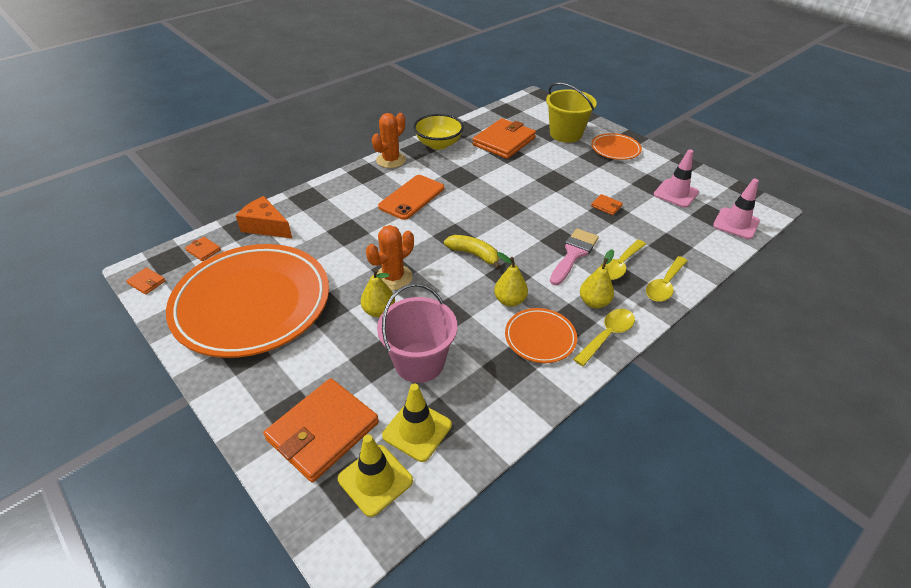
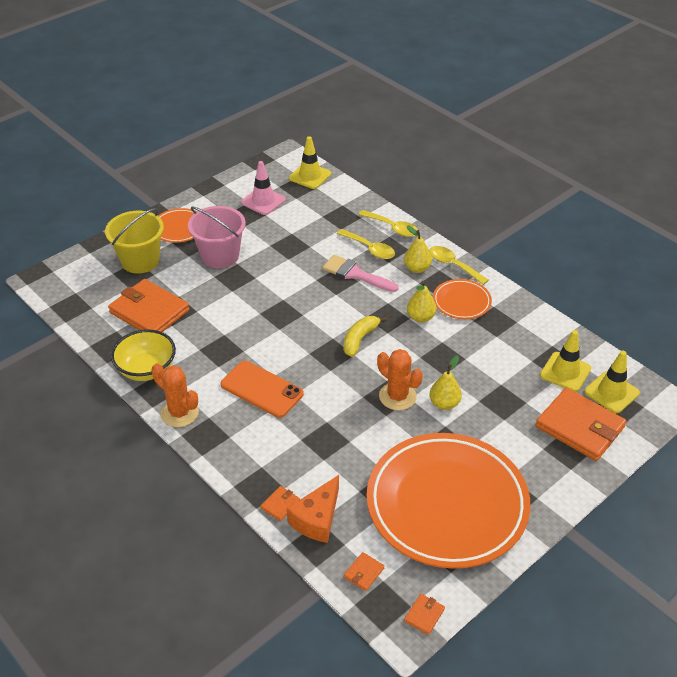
camera: 90 degrees left, 0 degrees up
(419, 362) = (500, 373): pink bucket -> pink bucket (220, 256)
(606, 206) = (282, 246): orange wallet -> orange wallet (280, 504)
(736, 223) = (310, 176): pink traffic cone -> yellow traffic cone

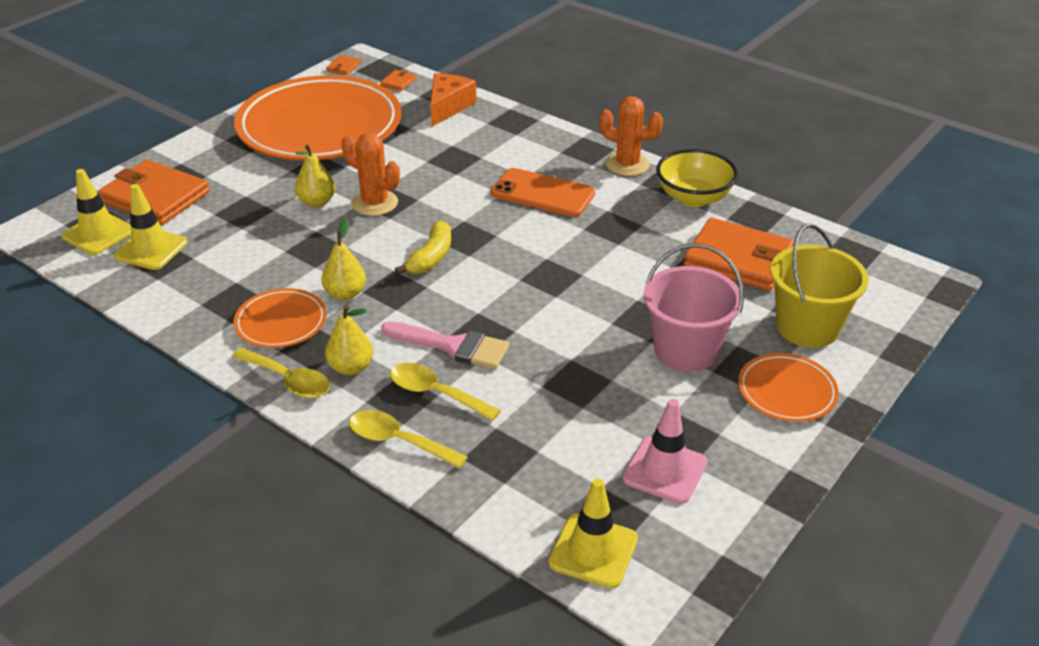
camera: 170 degrees right, 5 degrees down
(280, 504) = (487, 112): orange wallet -> none

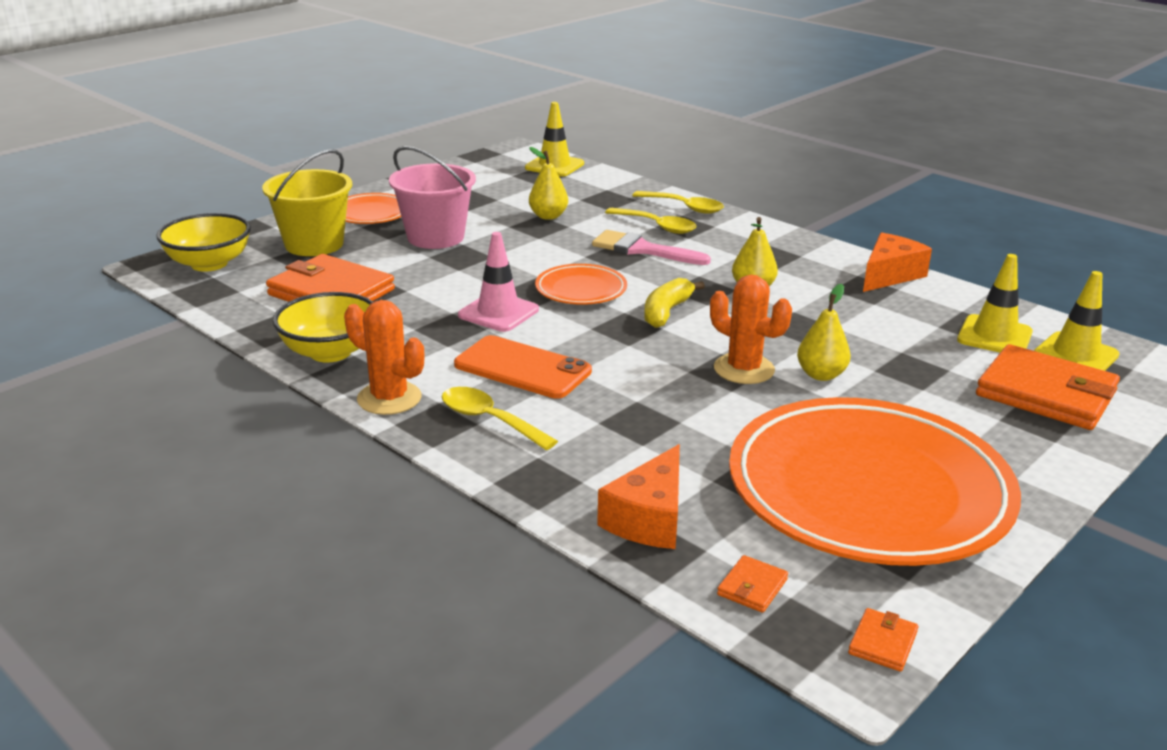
camera: 175 degrees left, 10 degrees down
(198, 324) = (889, 275): none -> orange cheese
(281, 322) = (808, 272): orange plate -> orange plate (581, 290)
(288, 380) = (784, 238): yellow spoon -> yellow spoon (490, 420)
(351, 367) = (732, 242): yellow pear -> yellow pear (548, 216)
(664, 470) = (492, 188): pink traffic cone -> pink traffic cone (498, 312)
(884, 289) = (209, 264): none -> yellow bowl

